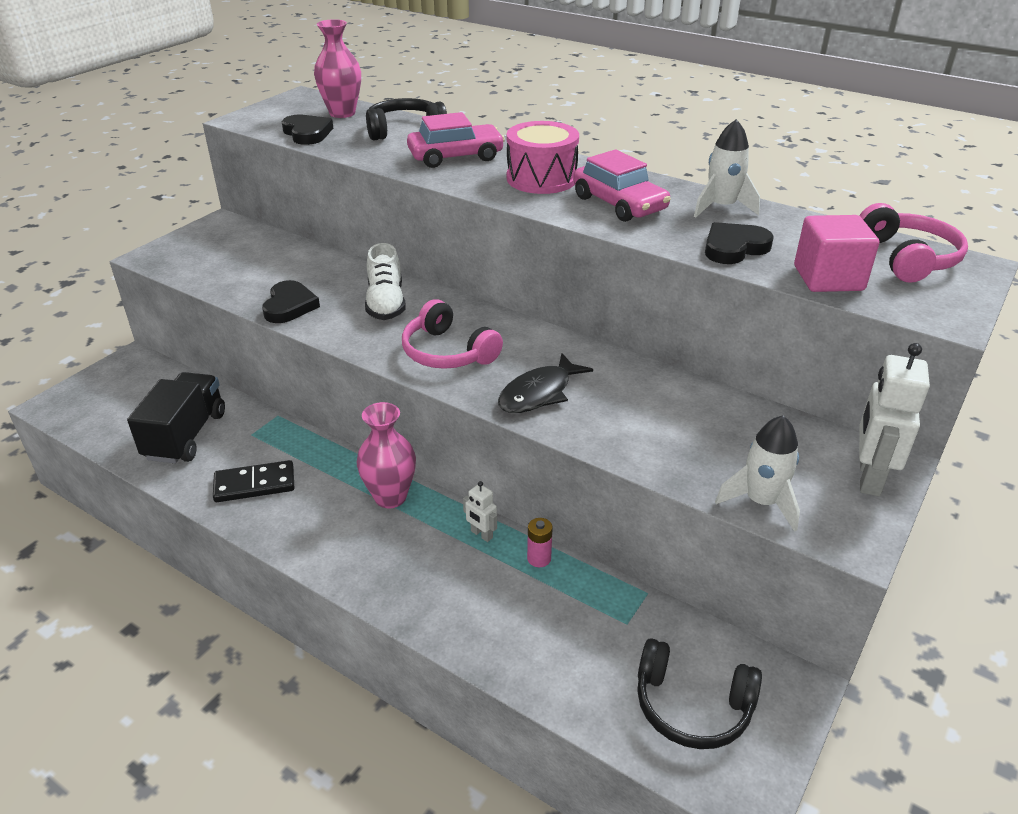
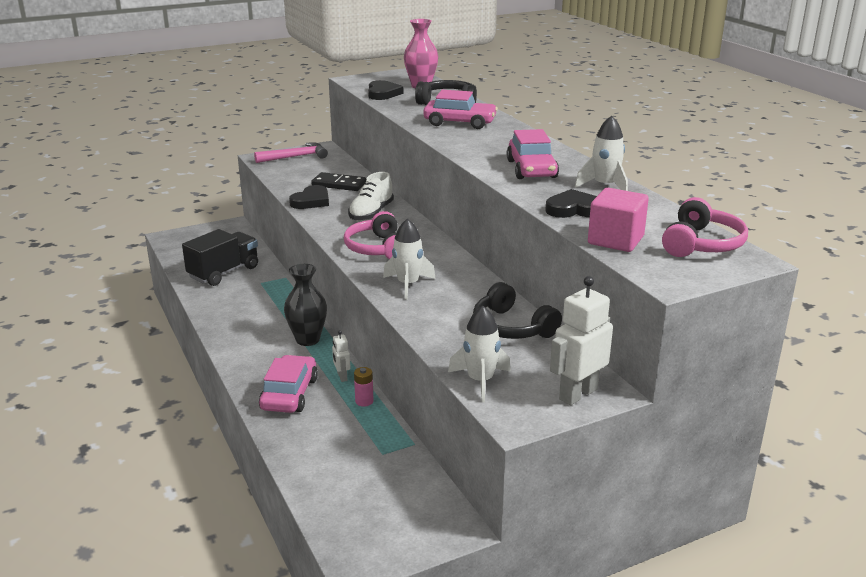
camera: 30 degrees right, 10 degrees down
(198, 244) = (295, 157): none -> pink hammer
(254, 484) = (237, 308): black domino -> black domino (339, 184)
(390, 497) = (307, 339): pink vase -> black vase
(441, 586) = (289, 394): none -> pink car
(539, 393) = (408, 284): black fish -> white rocket
(541, 178) = (499, 145): pink drum -> none
(692, 706) = (375, 509): black headphones -> black headphones (512, 327)

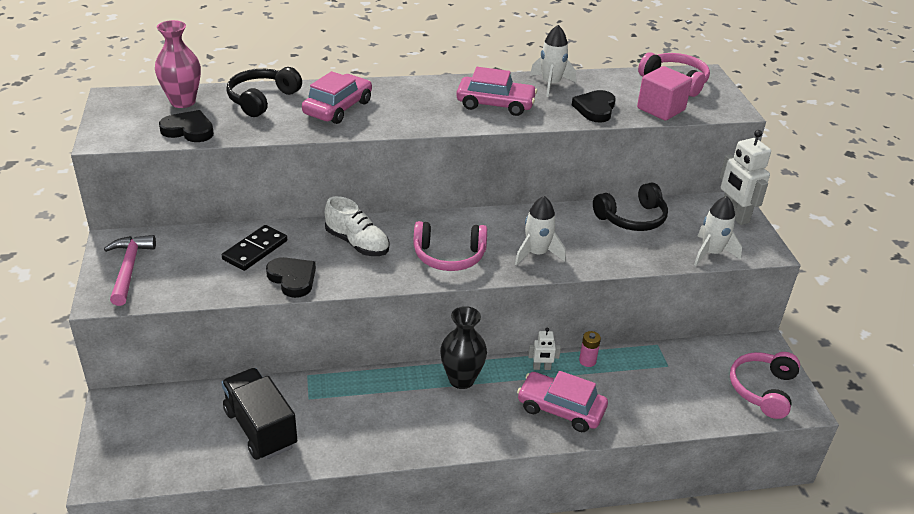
camera: 75 degrees left, 10 degrees up
(373, 529) = (763, 389): none -> pink headphones

